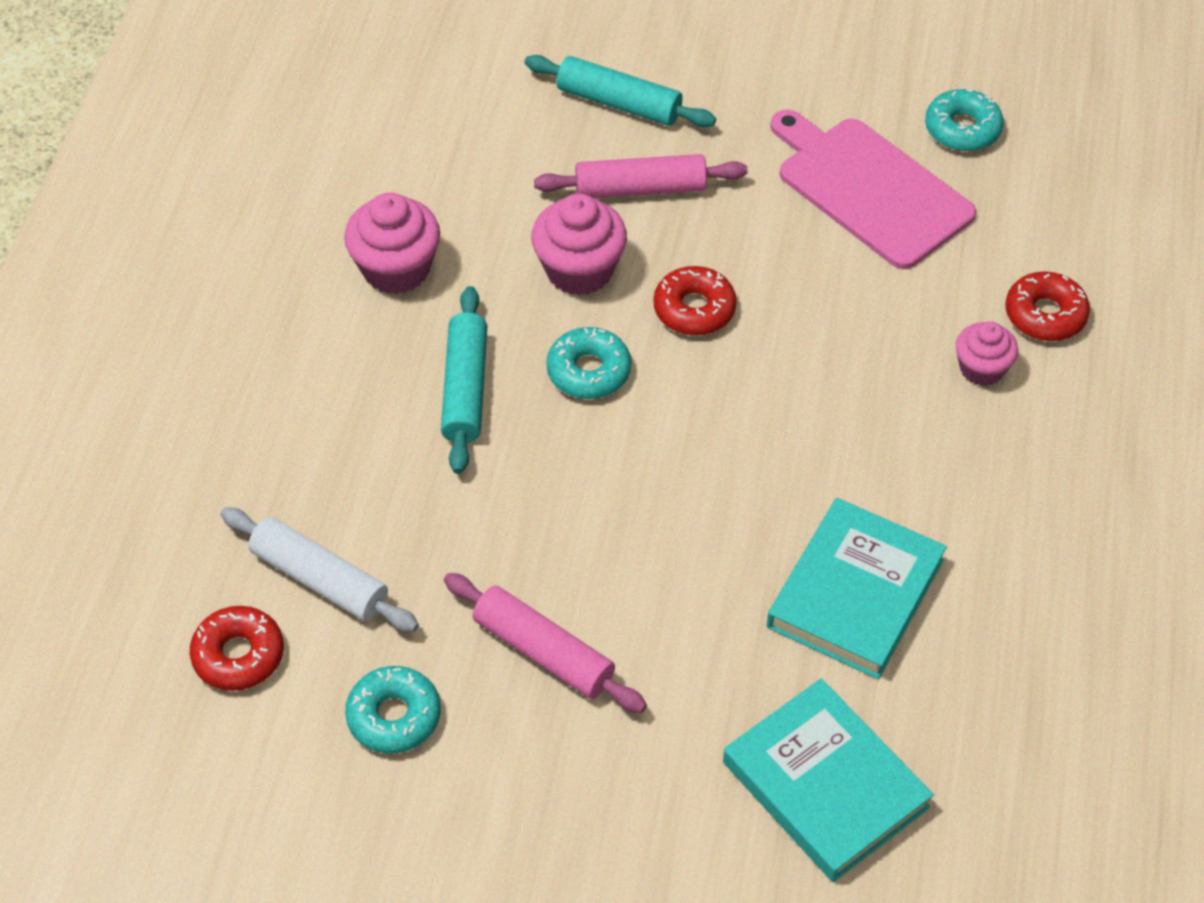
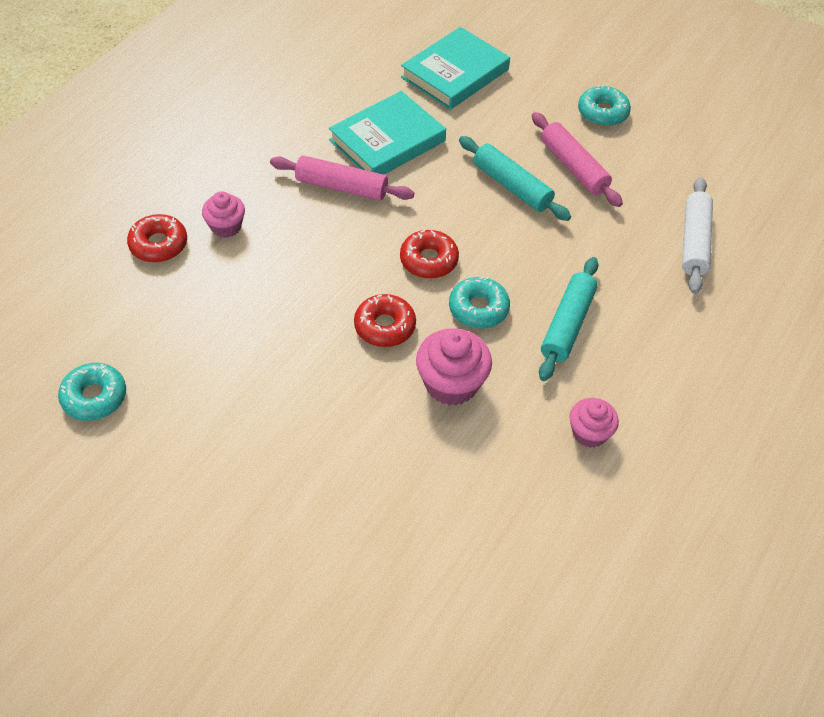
camera: 160 degrees left, 0 degrees up
(238, 655) = (750, 218): red donut -> red donut (429, 260)
(320, 579) = (694, 241): white rolling pin -> white rolling pin turned 45 degrees clockwise
(394, 716) = (666, 164): turquoise donut -> turquoise donut (602, 112)
(396, 269) = (589, 433): pink cupcake -> pink cupcake, size x0.63
(619, 103) = (346, 525): turquoise rolling pin -> turquoise rolling pin (511, 186)
(640, 188) = (372, 435): pink rolling pin -> pink rolling pin (341, 187)
(825, 785) = (455, 73): turquoise book -> turquoise book turned 60 degrees clockwise
(869, 189) = (202, 372): pink cutting board -> none

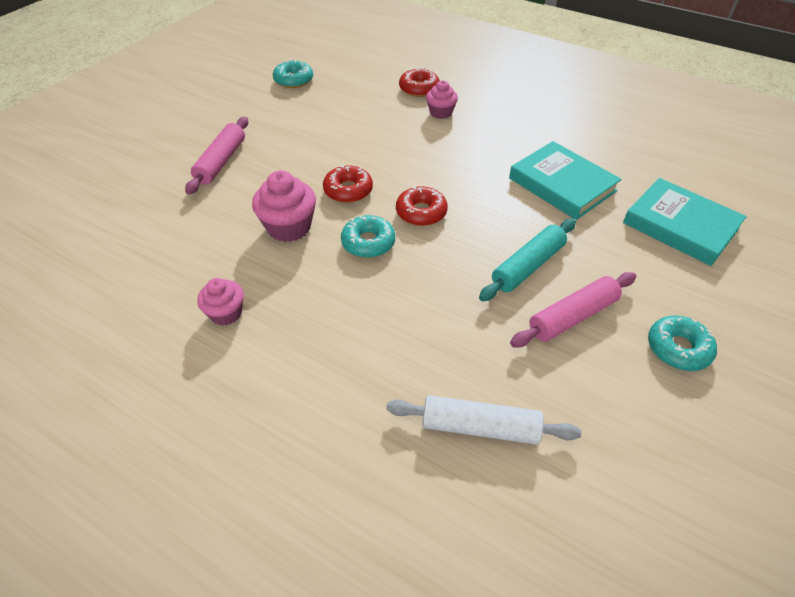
camera: 90 degrees right, 5 degrees down
(341, 187) = (496, 162): pink rolling pin -> pink rolling pin (221, 162)
(567, 325) = (350, 302): turquoise rolling pin -> none

